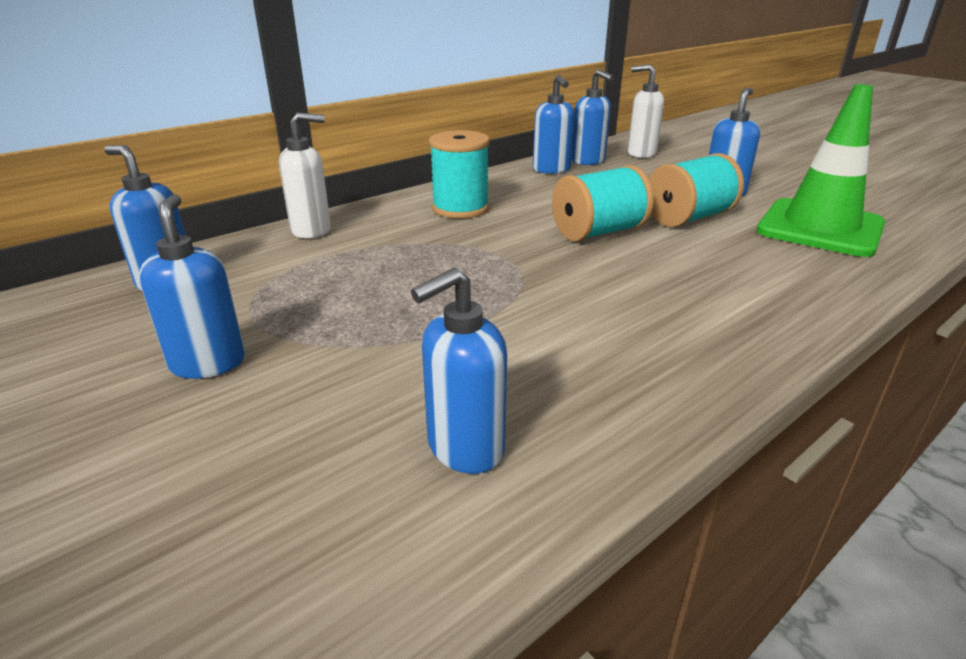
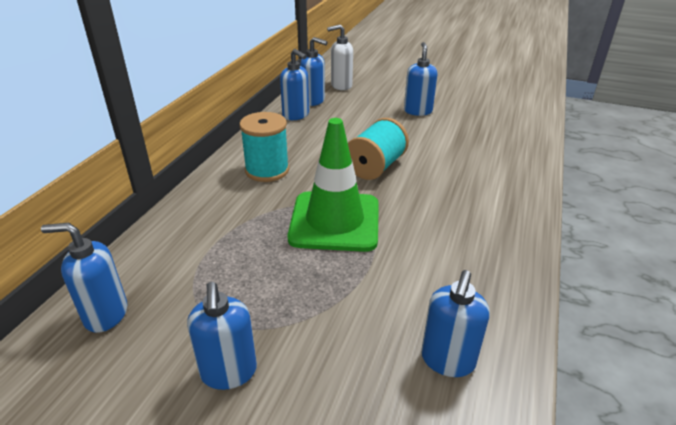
camera: 30 degrees left, 5 degrees up
(208, 363) = (229, 372): blue soap dispenser -> blue soap dispenser turned 150 degrees counterclockwise
(312, 230) = (175, 225): white soap dispenser -> none
(689, 218) = (416, 139): turquoise spool -> none
(820, 228) = (488, 128): green traffic cone -> green traffic cone (335, 221)

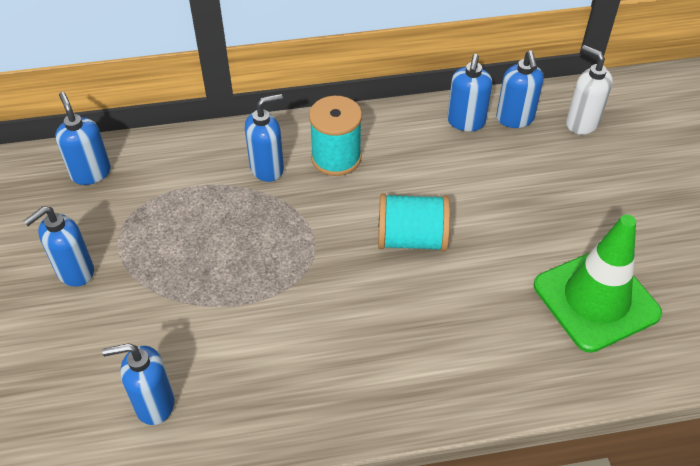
camera: 60 degrees right, 15 degrees up
(335, 221) = (288, 249): green traffic cone -> green traffic cone (596, 299)
(418, 111) = (584, 225): blue soap dispenser -> blue soap dispenser (267, 168)

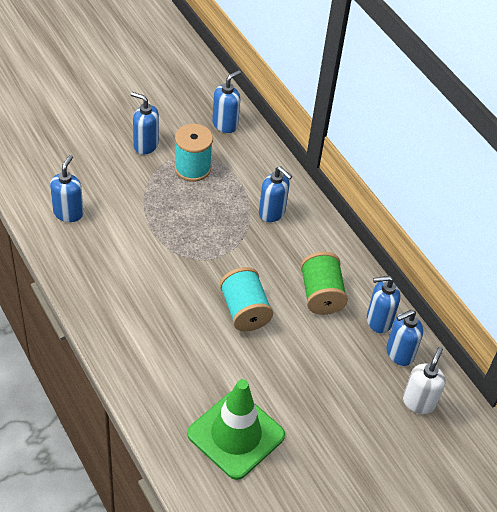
camera: 65 degrees right, 0 degrees up
(154, 404) = (68, 213): blue soap dispenser -> blue soap dispenser turned 45 degrees clockwise
(336, 158) = (300, 249): turquoise spool -> turquoise spool (192, 168)
(412, 159) = (321, 294): none -> green spool

